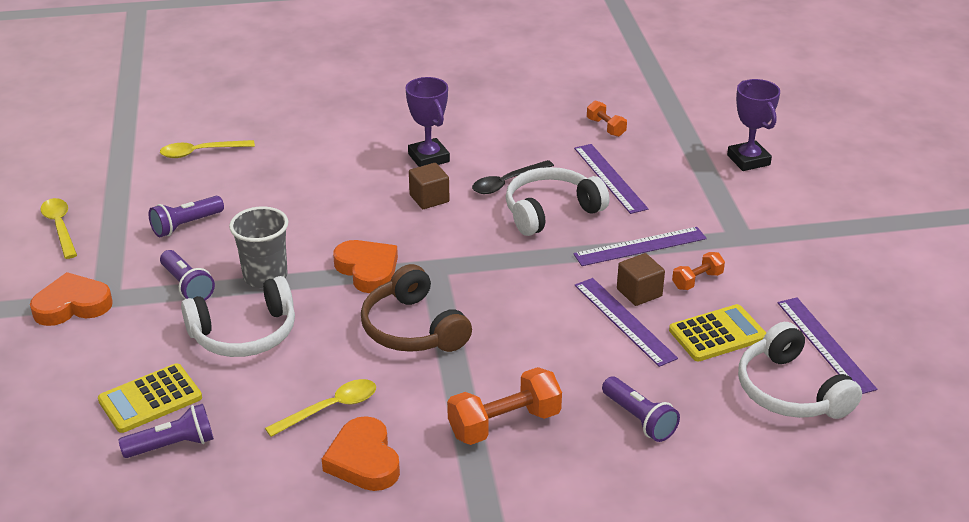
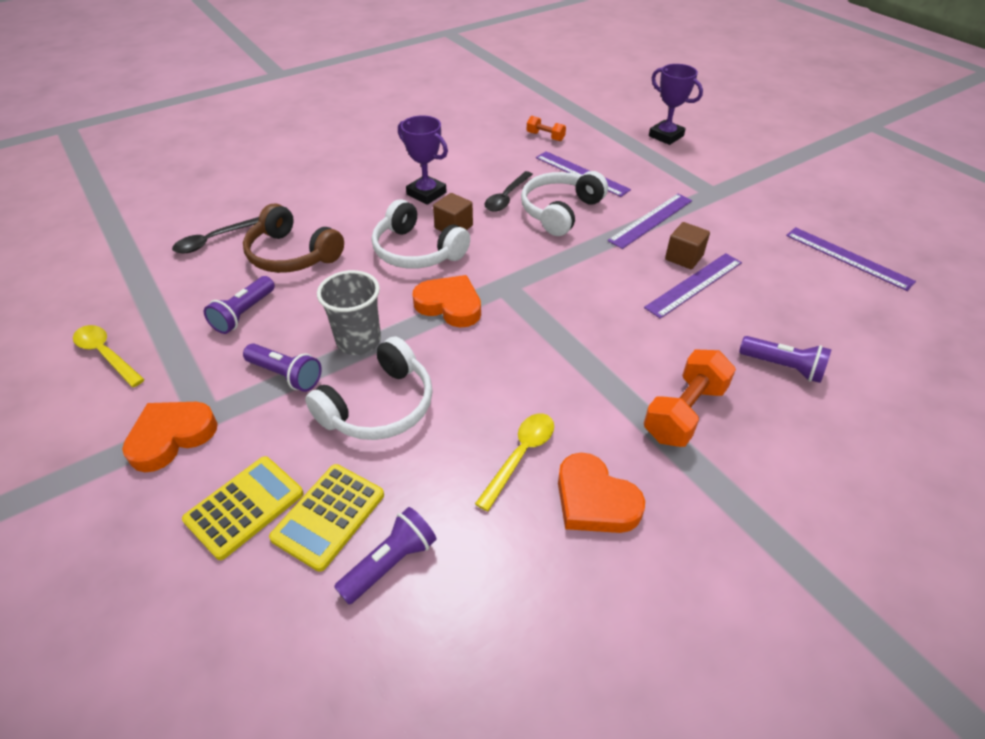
camera: 25 degrees left, 10 degrees up
(201, 152) = (213, 240): yellow spoon -> black spoon
(413, 328) = (532, 348): brown headphones -> brown headphones (292, 255)
(624, 321) = (694, 284): purple ruler -> purple ruler turned 75 degrees counterclockwise
(697, 280) = (716, 235): orange dumbbell -> none
(717, 334) = (769, 273): yellow calculator -> yellow calculator (244, 507)
(790, 391) = (862, 303): white headphones -> white headphones (417, 251)

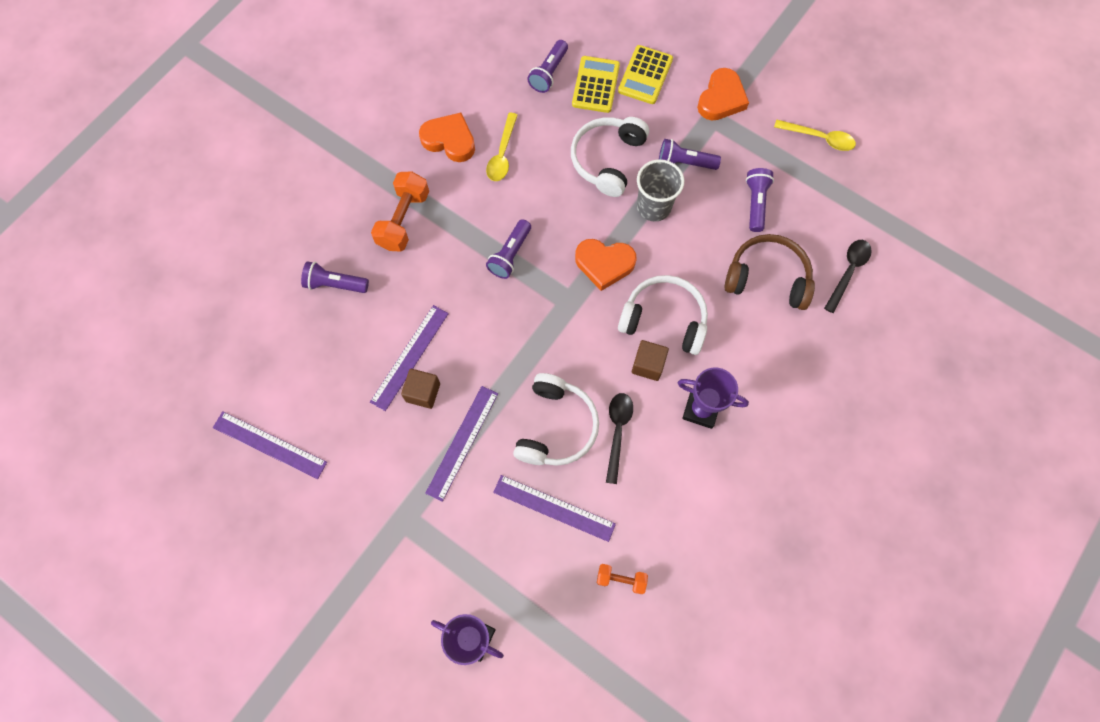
camera: 160 degrees right, 25 degrees up
(554, 340) = (510, 254): none -> purple flashlight

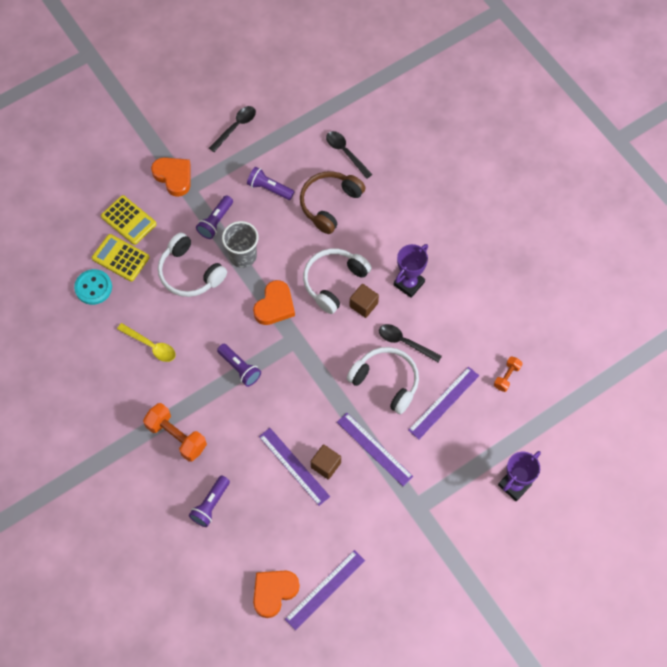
camera: 70 degrees left, 5 degrees down
(449, 140) = (120, 381): orange heart -> orange heart (274, 592)
(549, 73) = (93, 287): purple flashlight -> turquoise button
(819, 138) = (236, 127): yellow spoon -> black spoon

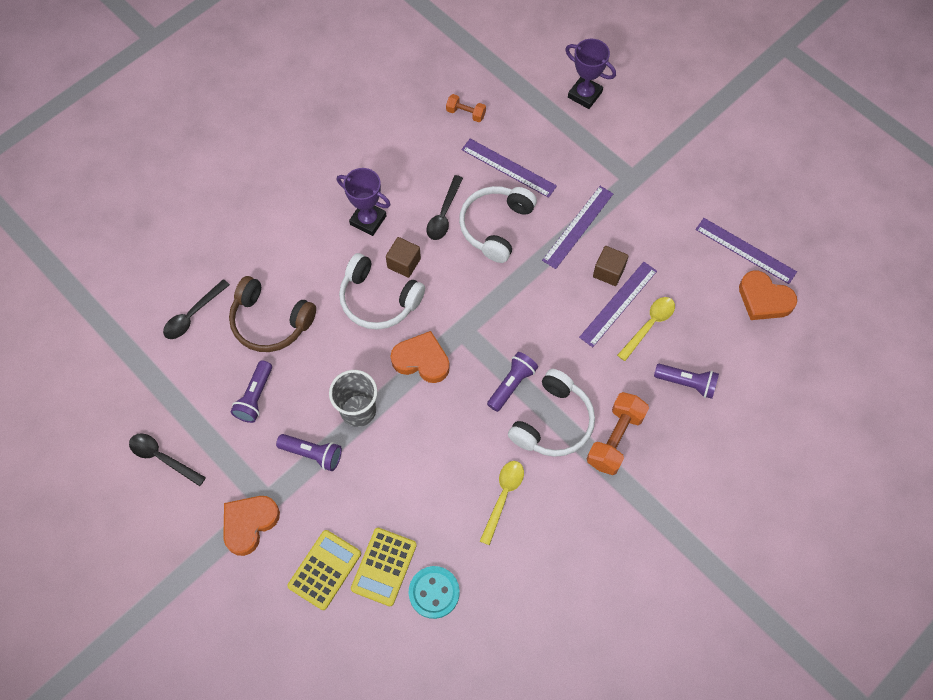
camera: 100 degrees left, 0 degrees up
(190, 273) = (392, 471): white headphones -> white headphones (553, 422)
(269, 487) = (649, 325): none -> yellow spoon

